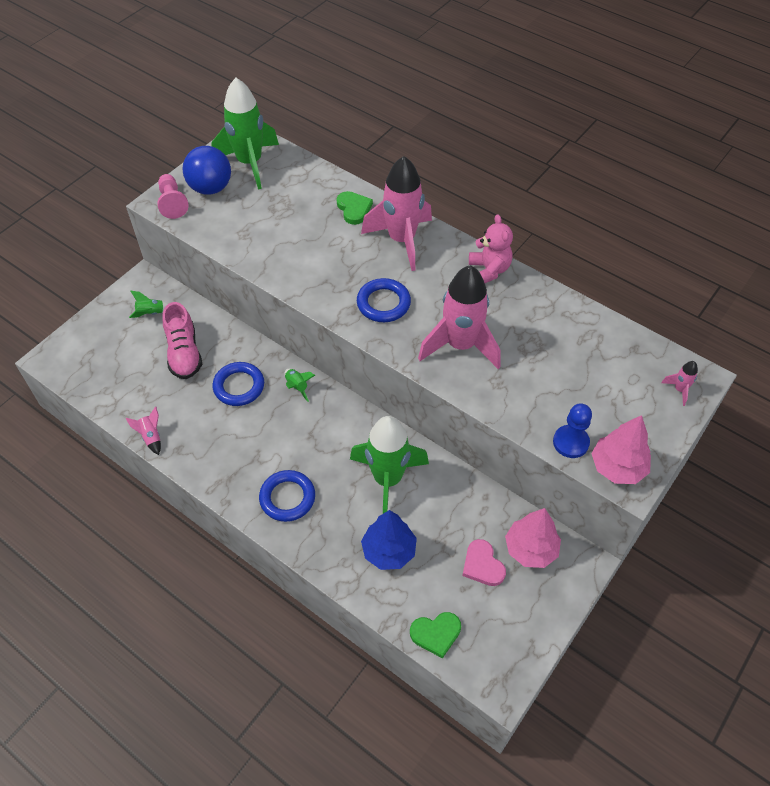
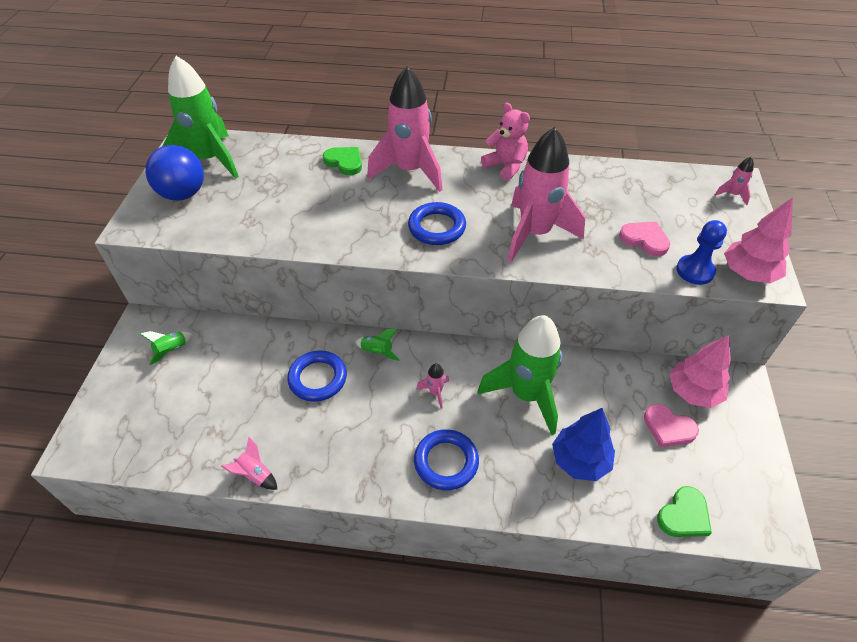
camera: 30 degrees left, 5 degrees down
(172, 203) = (149, 221): pink pawn -> none
(184, 353) = (236, 373): pink shoe -> none
(318, 441) = (435, 392): none -> pink rocket
(552, 394) = (644, 240): none -> pink heart

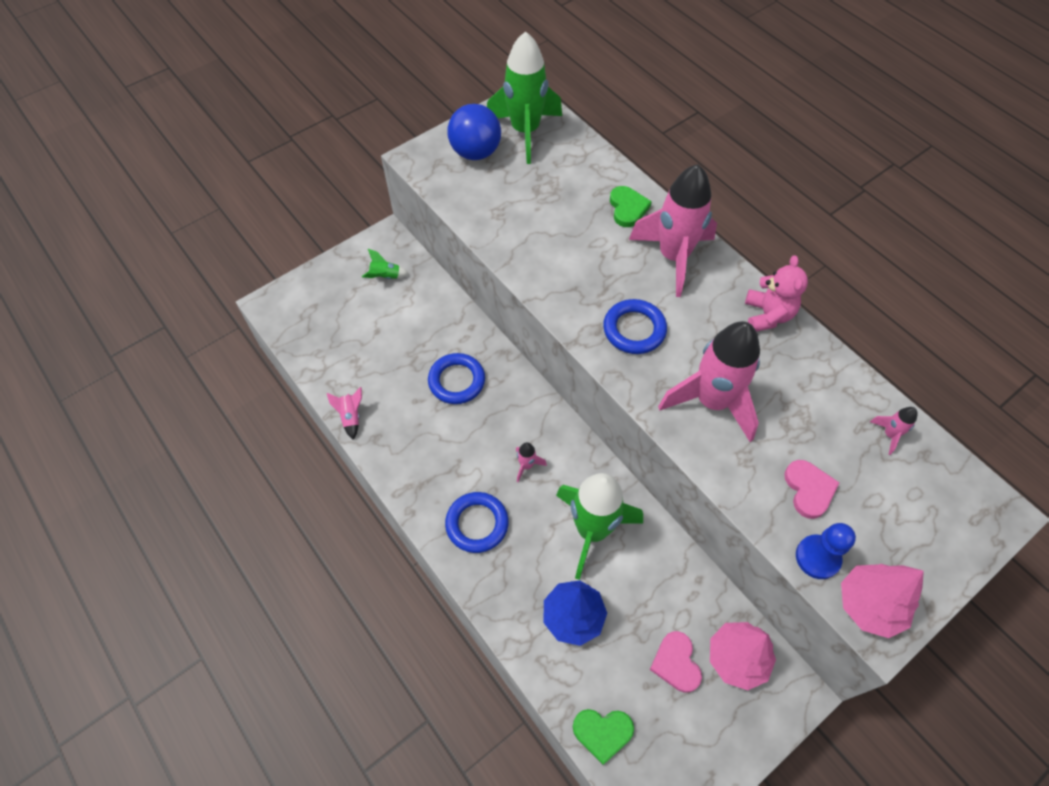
camera: 45 degrees right, 10 degrees up
(377, 352) = (519, 396): green rocket -> none
(732, 195) = (971, 522): pink rocket -> pink rocket (889, 435)

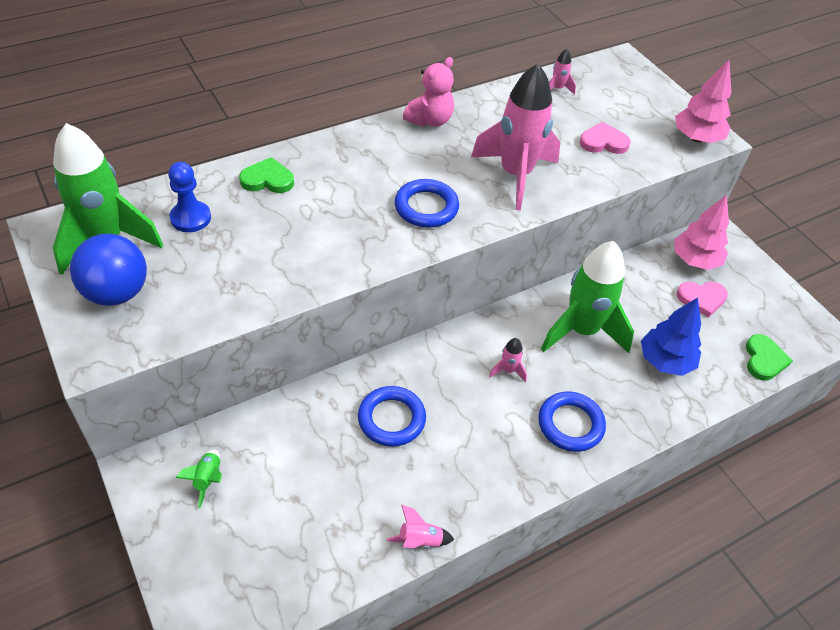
camera: 85 degrees left, 10 degrees down
(673, 257) = (345, 162): pink rocket -> none
(767, 315) = (430, 120): pink teddy bear -> pink teddy bear turned 120 degrees clockwise
(817, 557) = (661, 153): blue pawn -> blue pawn (190, 218)

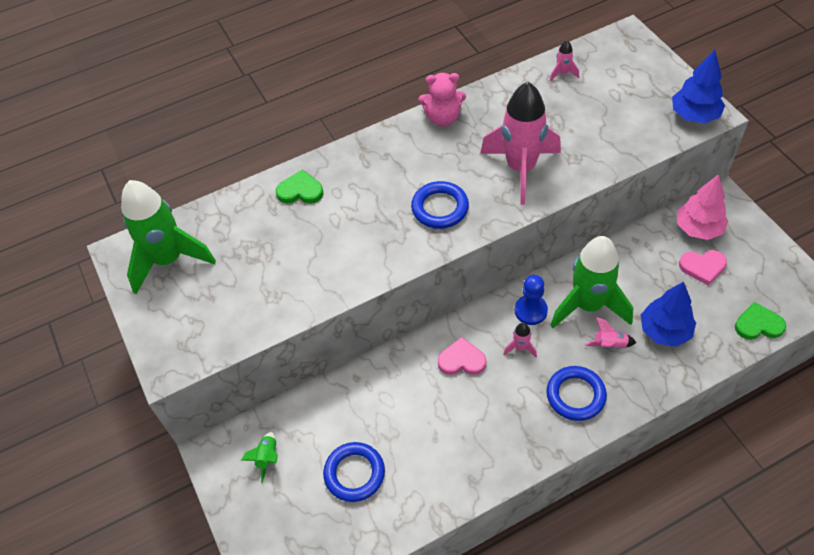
camera: 10 degrees right, 5 degrees up
(117, 293) = (181, 308): blue ball -> none
(190, 218) = (237, 233): blue pawn -> blue pawn (530, 311)
(391, 419) = (418, 397): blue ring -> blue ring (354, 473)
(420, 541) = (444, 504): pink rocket -> pink rocket (609, 344)
(430, 120) = (443, 118): pink teddy bear -> pink teddy bear turned 45 degrees clockwise
(603, 142) = (604, 127): pink heart -> pink heart (462, 360)
(696, 138) = (694, 115): pink tree -> blue tree
(764, 360) = (758, 324): green heart -> green heart turned 105 degrees counterclockwise

